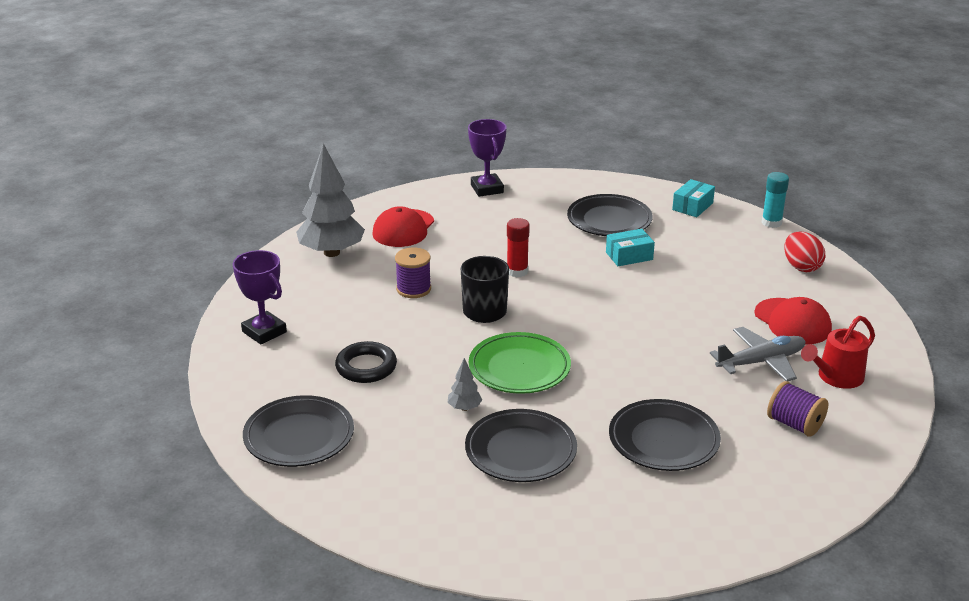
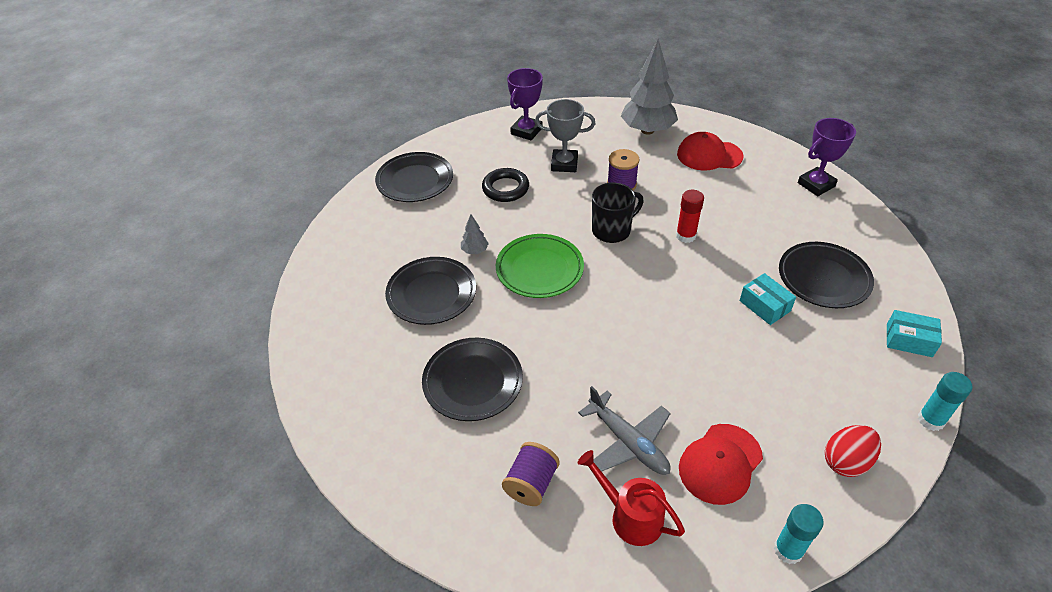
camera: 75 degrees right, 15 degrees up
(351, 317) = (564, 164): none -> grey trophy
(874, 313) = (788, 550): none -> turquoise glue stick

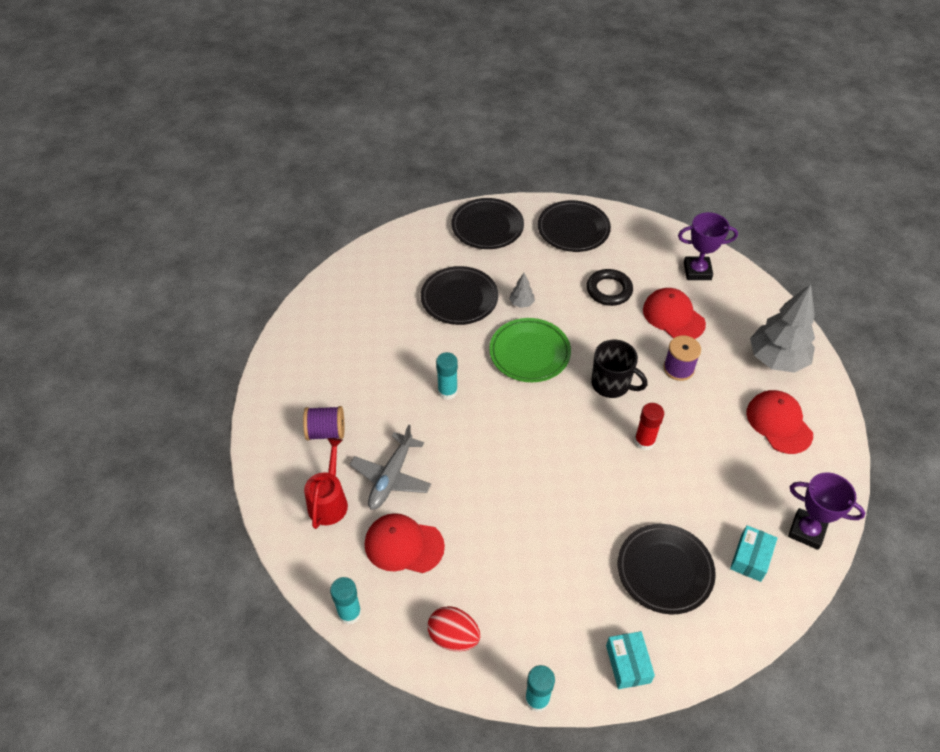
camera: 60 degrees right, 5 degrees up
(473, 382) = (392, 361): black plate -> black plate (487, 227)
(545, 350) = (447, 391): none -> turquoise glue stick
(564, 164) = (673, 316): grey trophy -> red cap
(764, 306) = (595, 530): turquoise box -> turquoise box (750, 558)

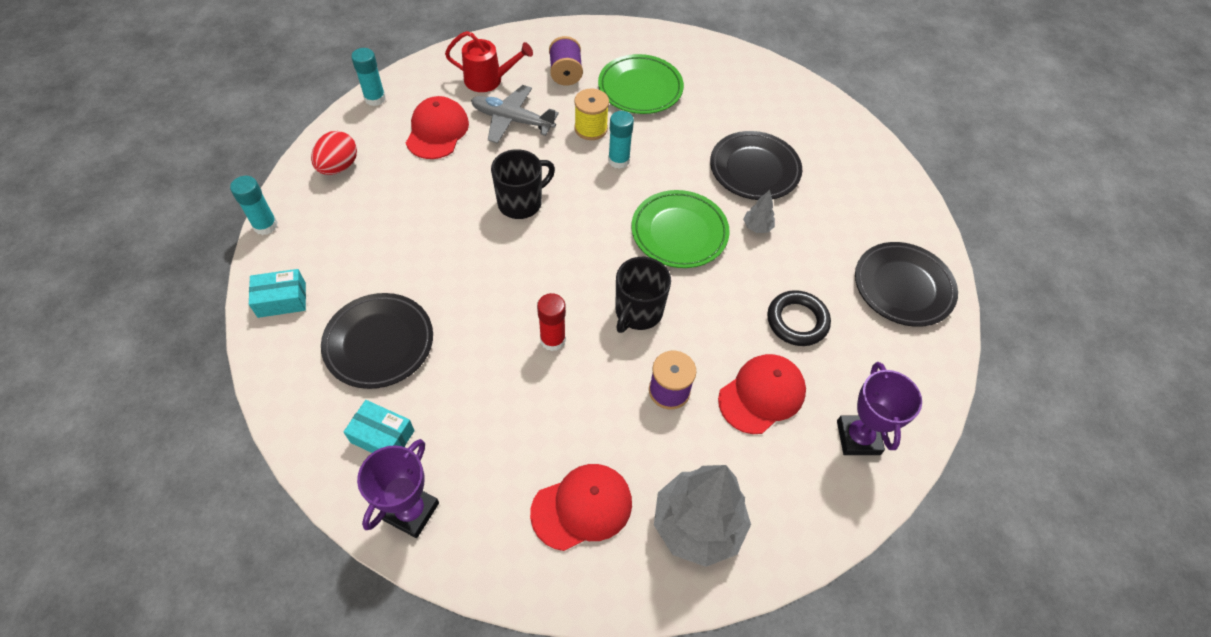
camera: 85 degrees right, 5 degrees up
(353, 371) = (640, 88): none -> green plate
(406, 412) = (591, 128): none -> yellow spool
(487, 227) = (881, 196): black plate -> none
(500, 467) = (521, 202): none -> black mug

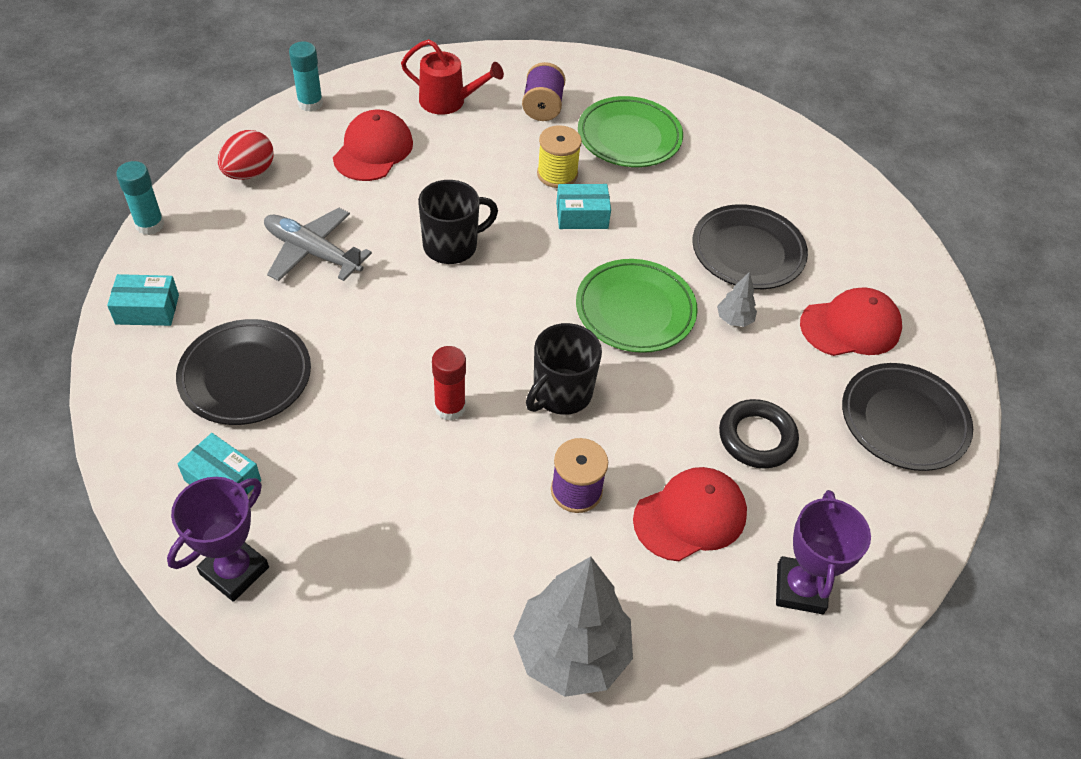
camera: 10 degrees right, 5 degrees down
(512, 120) = (465, 151): grey plane -> grey plane (312, 252)
(582, 507) = (436, 605): red cap -> red cap (850, 326)
(619, 160) = (582, 216): turquoise glue stick -> turquoise box

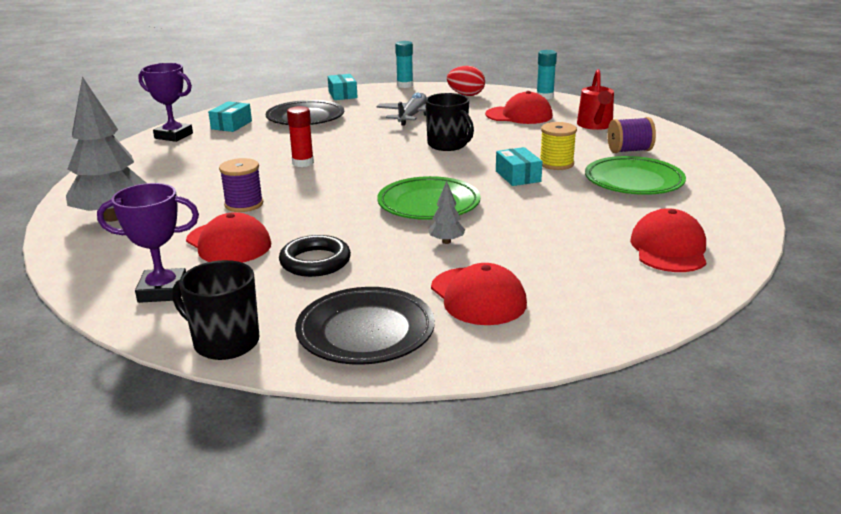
camera: 80 degrees right, 25 degrees down
(561, 394) = (329, 190): black mug -> black mug (224, 342)
(747, 252) = (538, 240): black plate -> none
(784, 174) = (669, 248): none -> red cap

